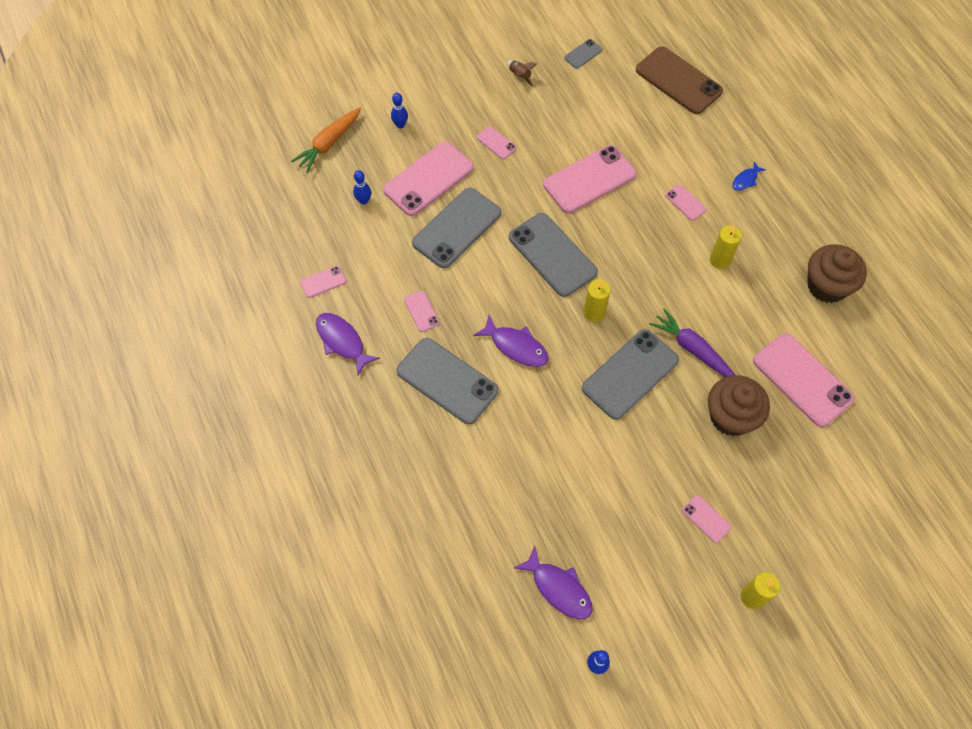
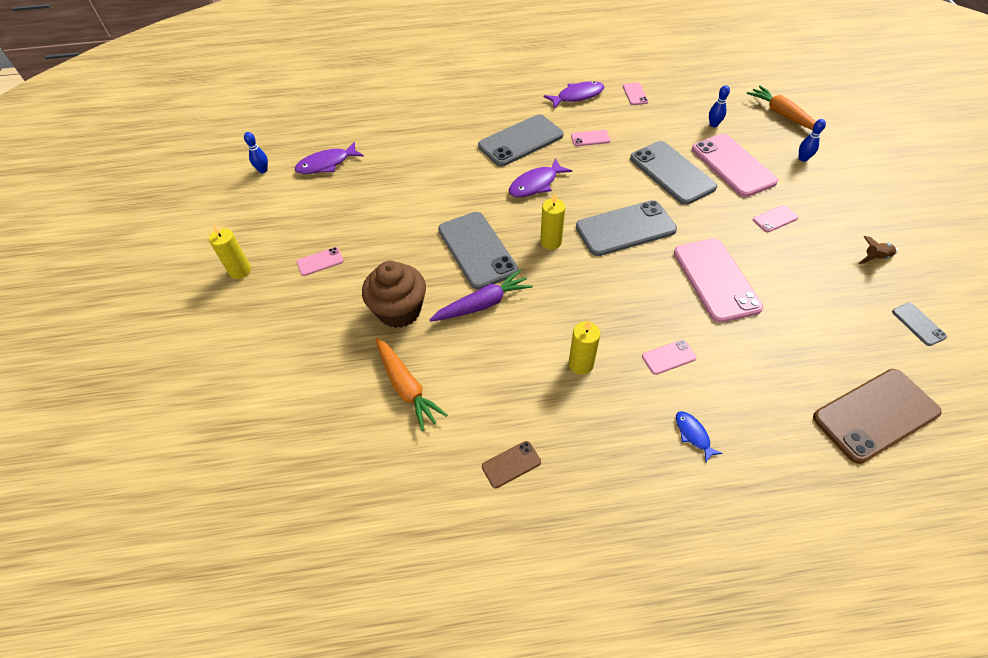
camera: 110 degrees right, 10 degrees down
(802, 380) = (407, 387): pink phone -> orange carrot
(827, 286) = (511, 464): brown cupcake -> brown phone

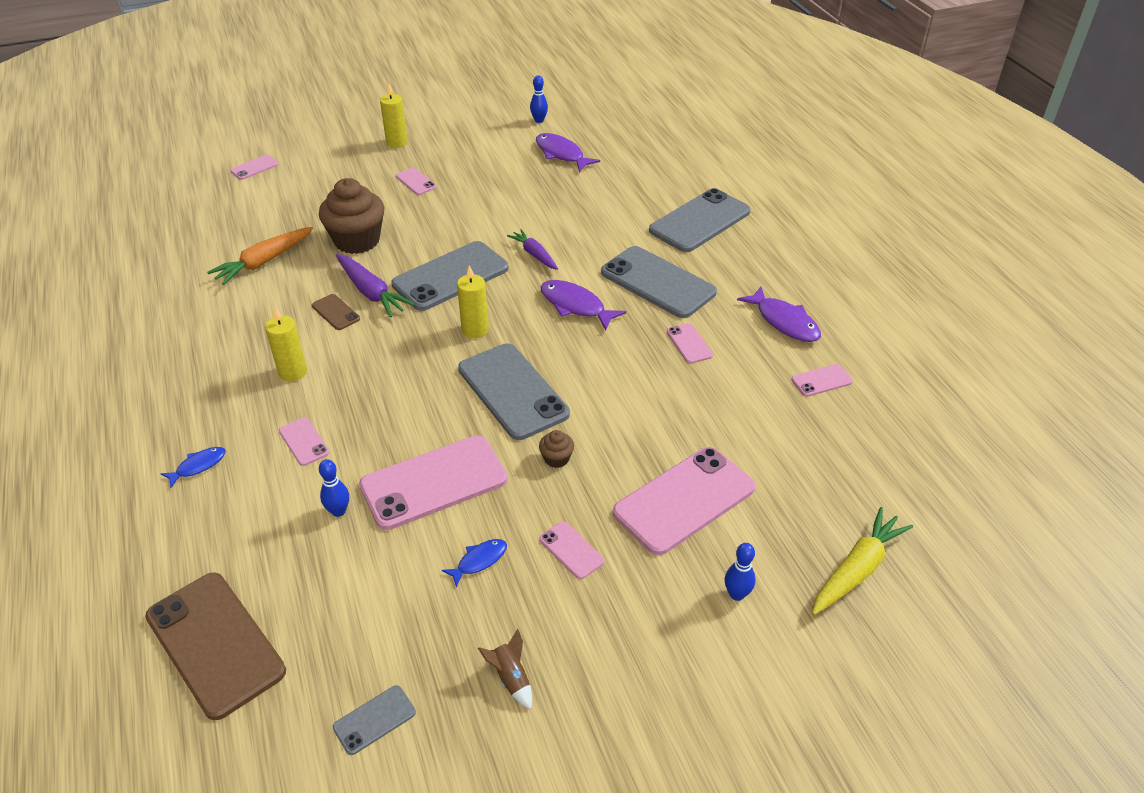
camera: 75 degrees right, 10 degrees down
(217, 398) = (254, 167): none -> pink phone
(464, 198) = (534, 254): none -> purple carrot
(511, 464) = (175, 338): brown phone -> brown phone (335, 312)
(672, 173) = (642, 431): grey phone -> grey phone (700, 221)
(695, 215) = (556, 459): none -> brown cupcake
(713, 125) = (782, 476): blue bowling pin -> blue bowling pin (338, 511)
(781, 114) = (857, 569): orange carrot -> yellow carrot
(786, 263) = (479, 561): none -> blue fish

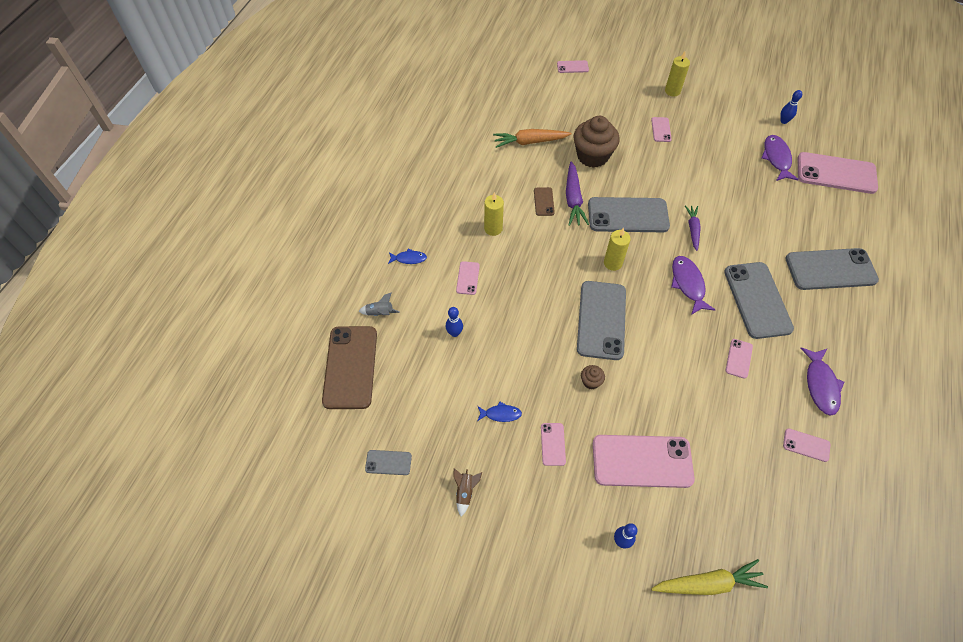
camera: 40 degrees right, 15 degrees up
(207, 552) = (380, 313): none -> grey rocket
(434, 482) = (514, 349): pink phone -> pink phone (836, 173)

